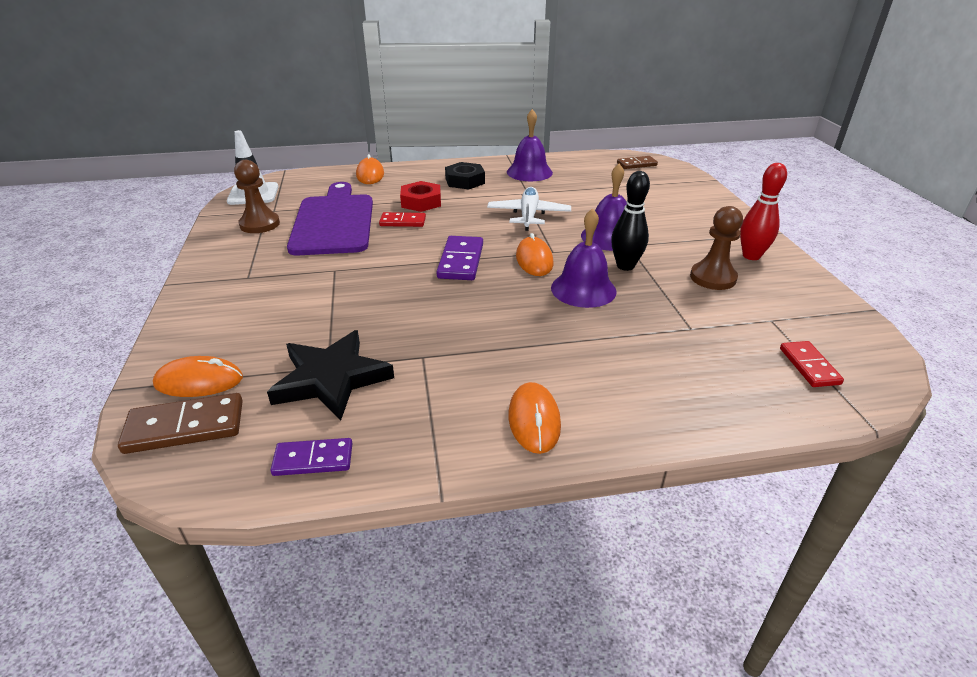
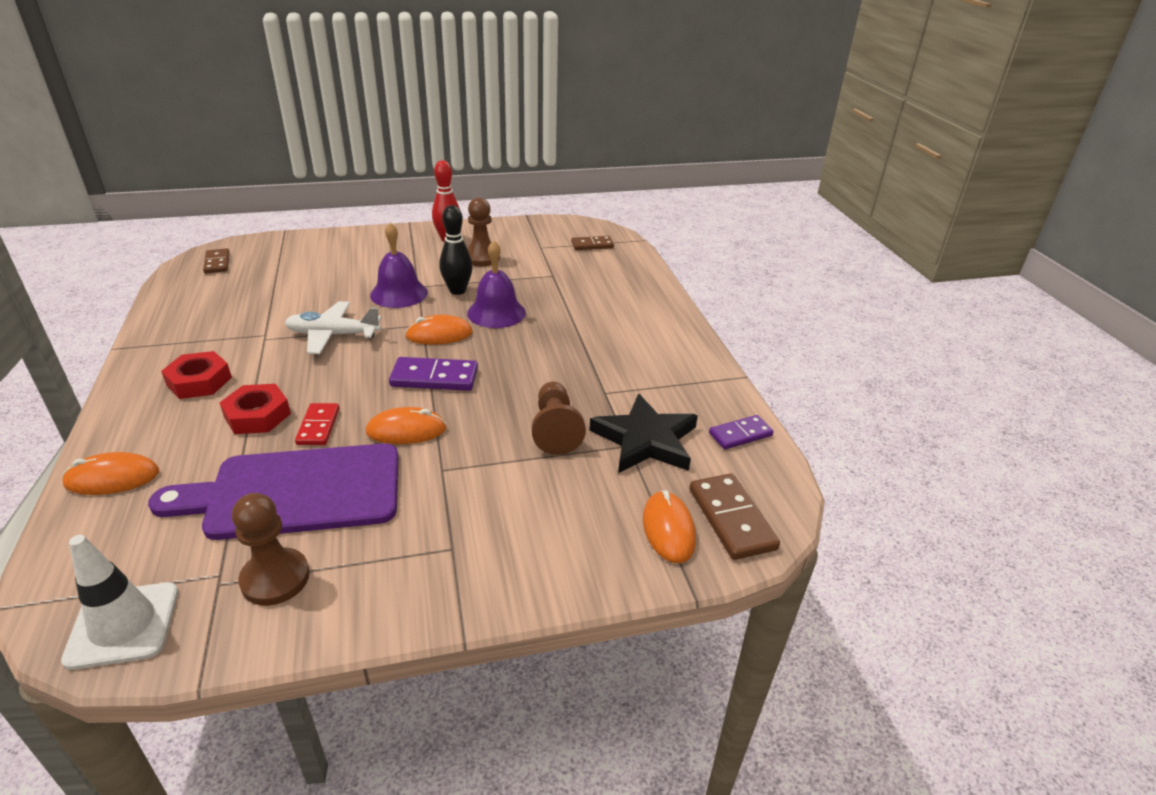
camera: 95 degrees left, 0 degrees up
(313, 460) = (740, 434): purple domino -> purple domino turned 75 degrees clockwise
(367, 323) = (555, 429): none -> brown pawn
(465, 181) = (199, 381): black nut -> red nut
(529, 172) = (197, 331): purple bell -> none
(534, 420) = (669, 341): orange mouse -> orange mouse (406, 430)
(809, 366) = (592, 245): red domino -> brown domino

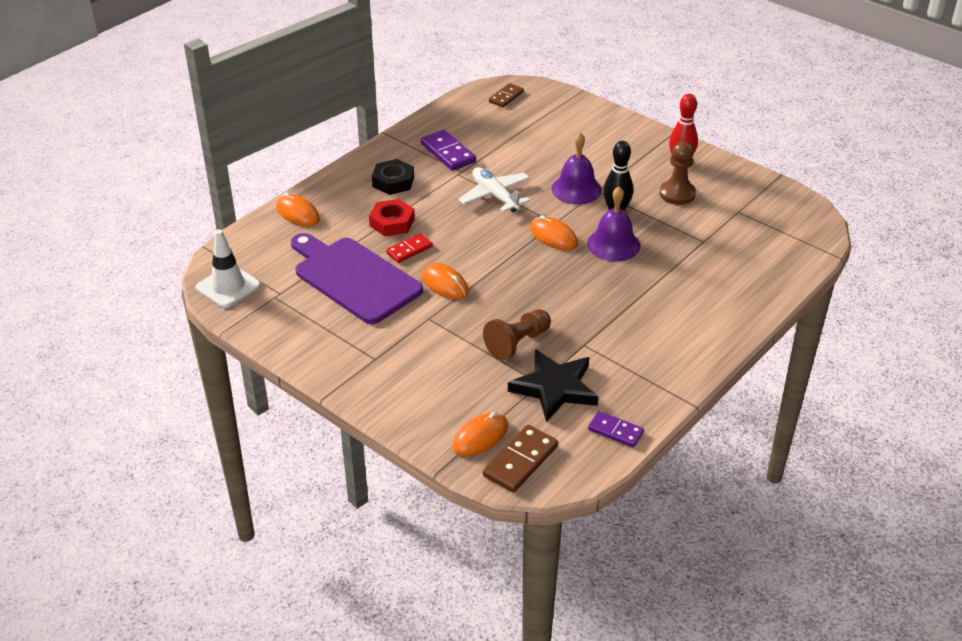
camera: 55 degrees right, 5 degrees up
(199, 381) = (393, 182): red nut -> black nut
(275, 578) = (295, 312): brown pawn -> none
(434, 378) = (506, 263): purple domino -> purple domino (448, 153)
(592, 245) = (783, 235): brown domino -> none

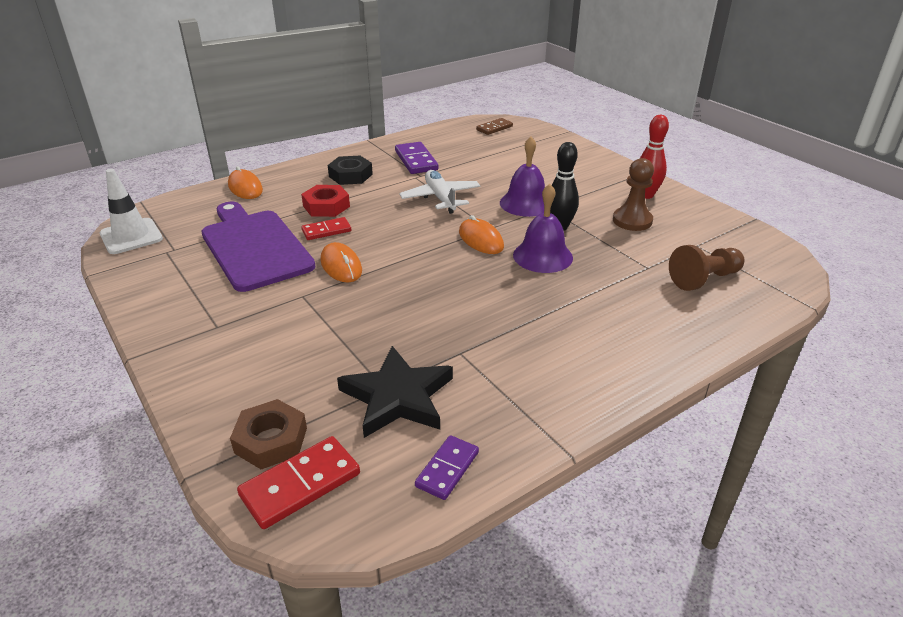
camera: 15 degrees right, 5 degrees down
(480, 437) = (271, 440): orange mouse -> brown nut
(517, 343) = (383, 337): brown pawn -> brown pawn (704, 279)
(520, 461) = (300, 485): brown domino -> red domino
(615, 431) = (447, 469): purple domino -> purple domino turned 75 degrees clockwise

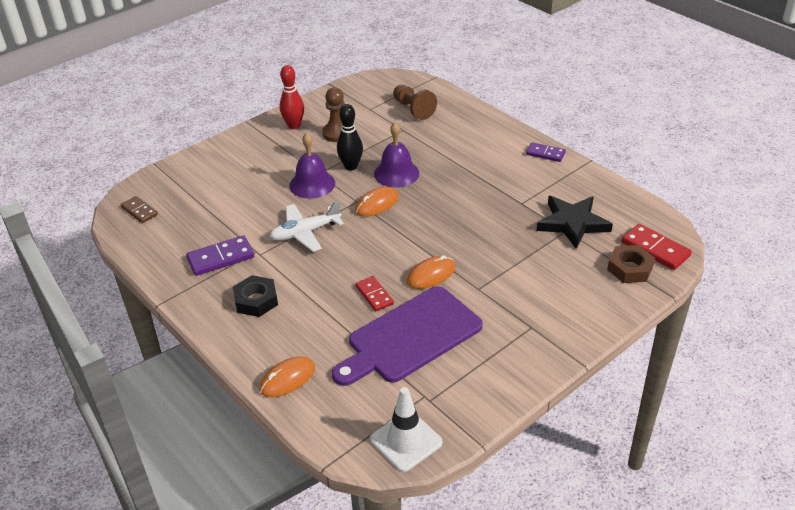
camera: 95 degrees left, 5 degrees up
(326, 206) = (326, 305): red nut -> none
(447, 469) = (619, 199): purple domino -> purple domino (545, 154)

